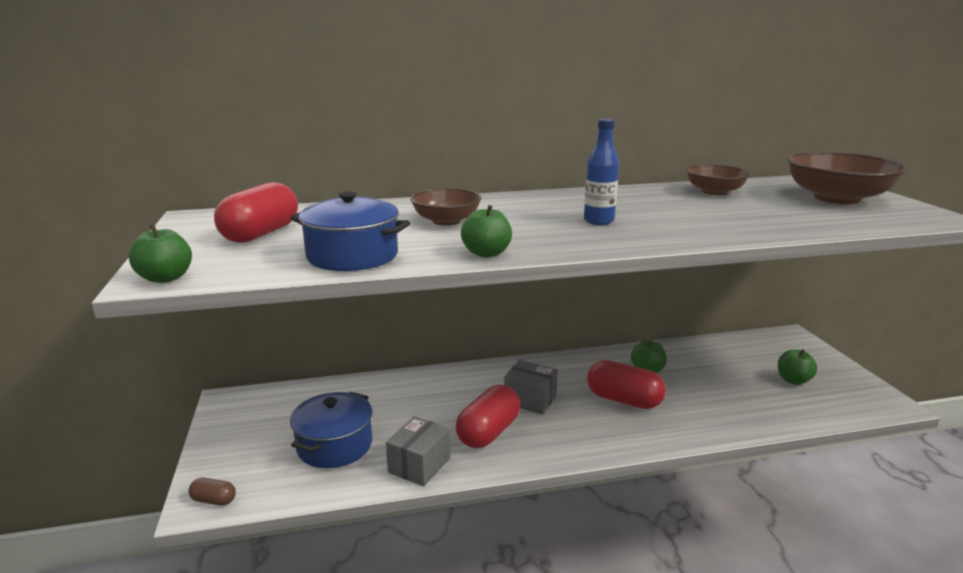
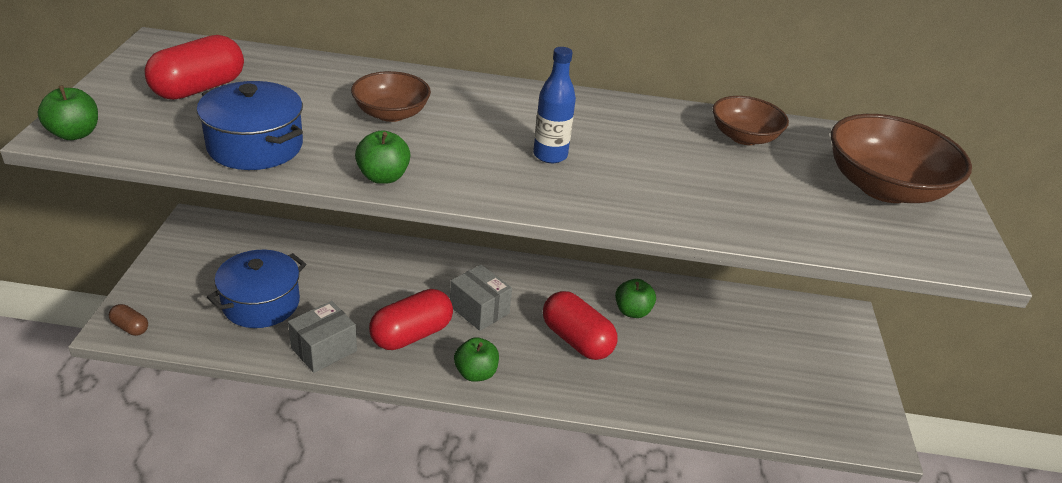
camera: 15 degrees right, 15 degrees up
(793, 380) = (790, 374): green apple -> green apple (475, 373)

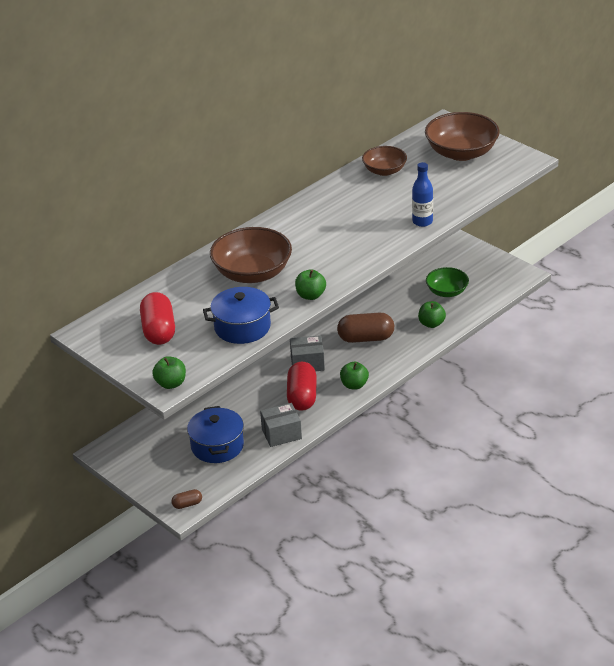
camera: 45 degrees left, 0 degrees up
(324, 349) = (281, 434): grey box -> grey box turned 75 degrees clockwise
(391, 113) = (252, 273): brown bowl -> brown bowl, size x1.67
(550, 155) = (341, 237): blue bottle -> blue bottle (422, 222)
(576, 340) = (366, 338): red capsule -> brown capsule
(632, 311) = (365, 308): green apple -> green apple (431, 324)
(749, 374) = (447, 292): none -> green bowl

